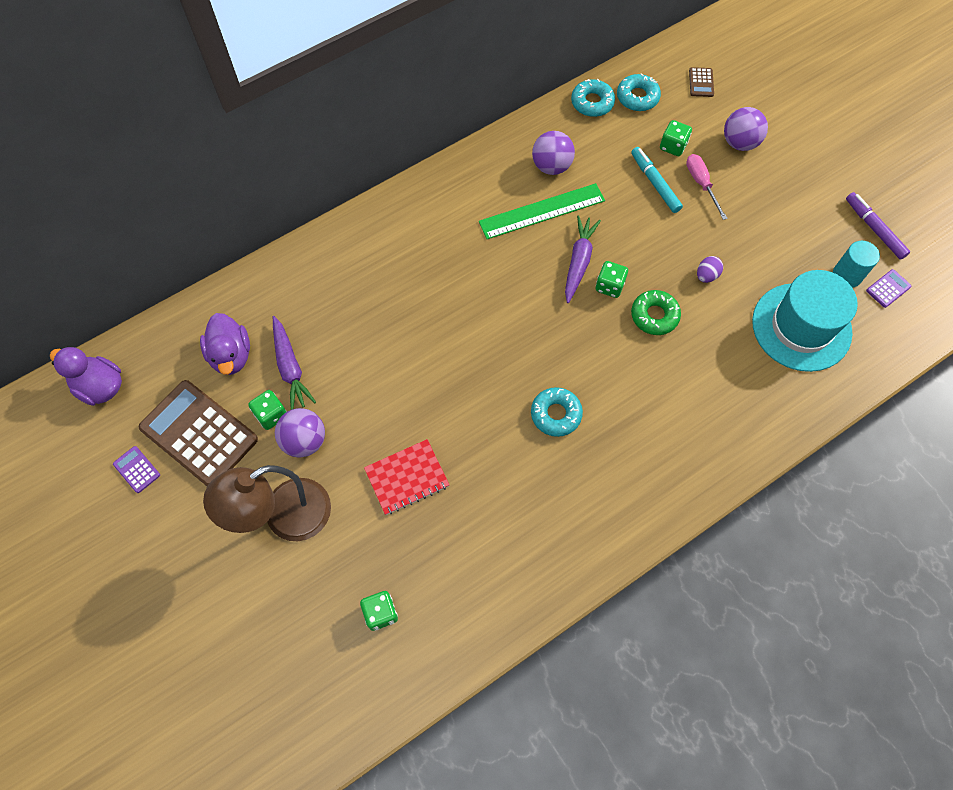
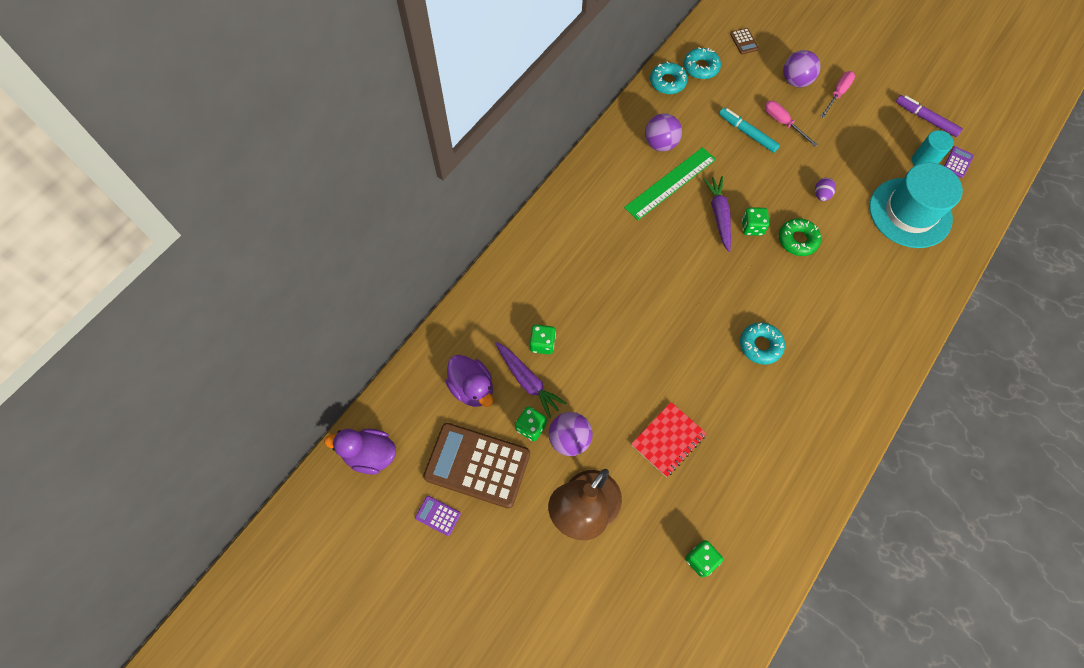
camera: 20 degrees left, 0 degrees up
(673, 146) = (747, 99): green dice -> green dice (542, 344)
(782, 171) = (837, 94): none -> pink screwdriver

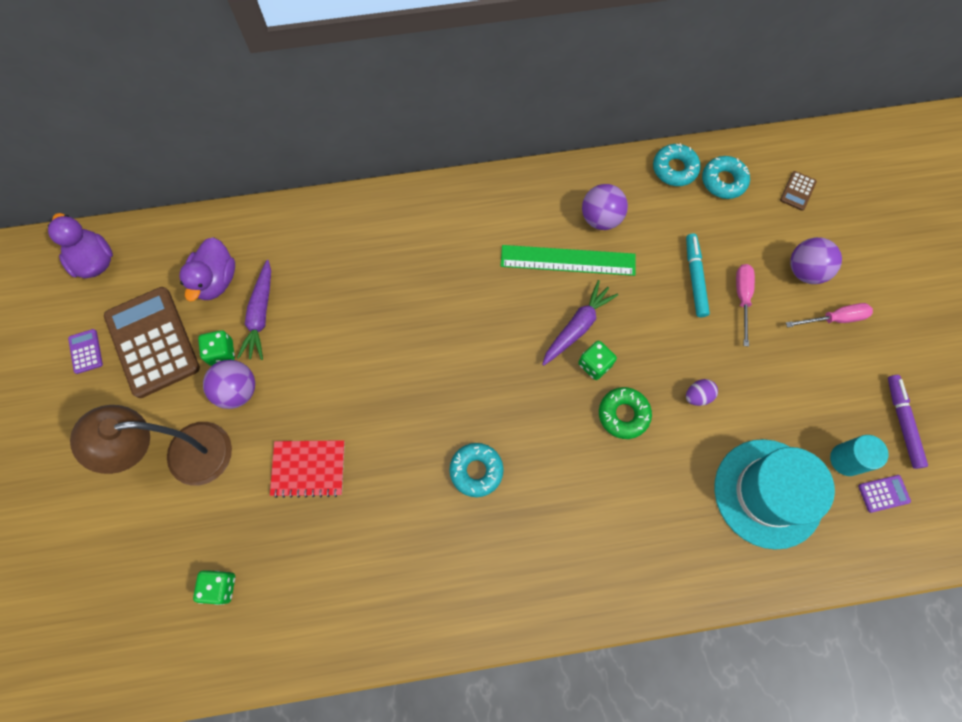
camera: 45 degrees right, 5 degrees up
(542, 344) = (305, 296): green dice -> none

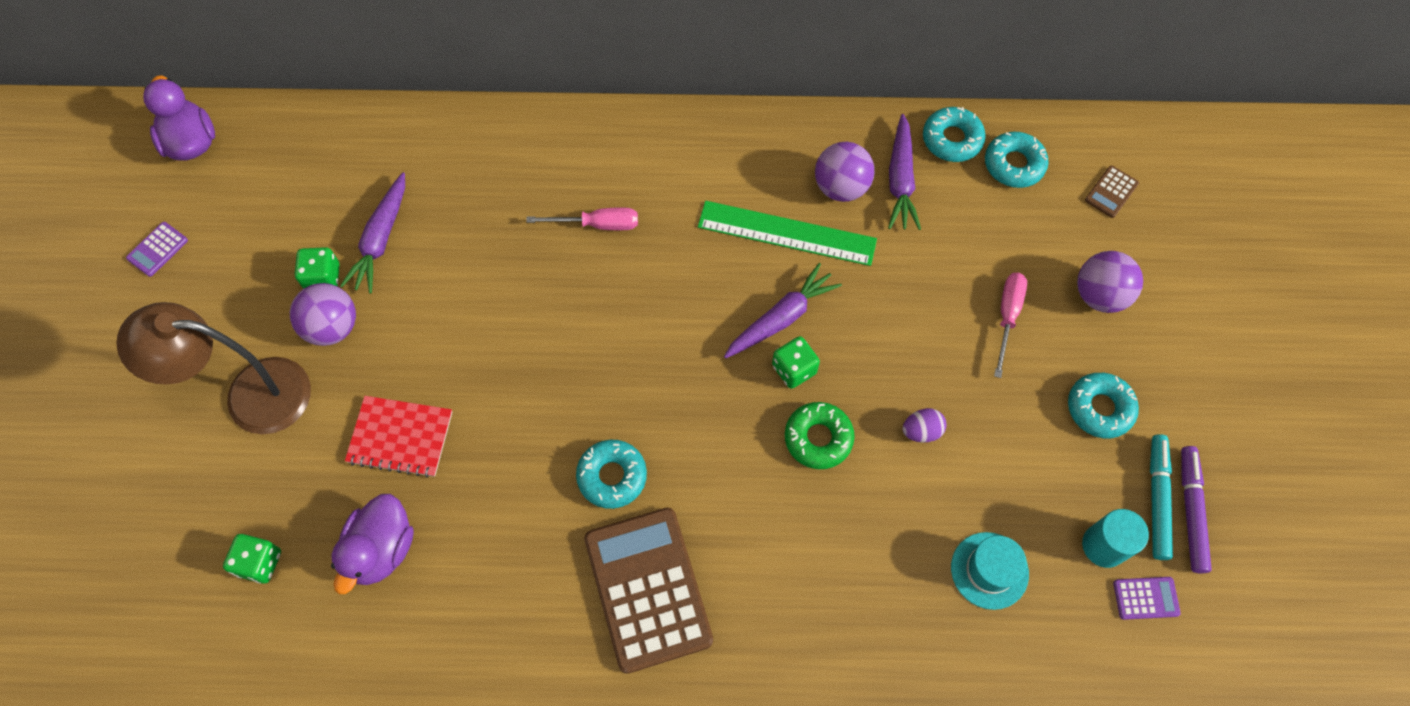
camera: 10 degrees right, 5 degrees down
(86, 351) = (157, 249): purple calculator -> purple calculator turned 135 degrees counterclockwise
(153, 342) = (241, 251): brown calculator -> brown calculator (648, 589)
(216, 280) = (335, 188): purple duck -> purple duck (381, 549)
(643, 206) = (900, 180): none -> purple carrot
(694, 278) = (949, 281): turquoise marker -> turquoise marker (1157, 499)
(768, 493) = (989, 570): turquoise hat -> turquoise hat, size x0.53
(822, 356) = (1099, 408): none -> turquoise donut
(834, 319) = (1127, 363): pink screwdriver -> pink screwdriver (597, 224)

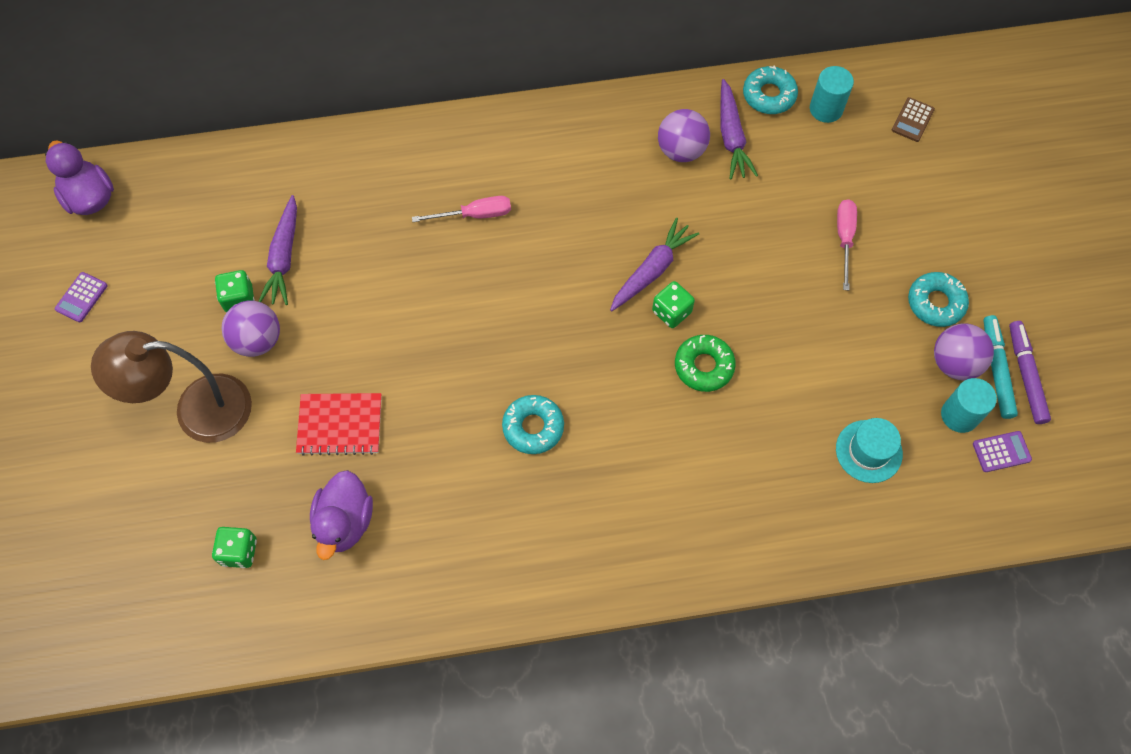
camera: 10 degrees left, 0 degrees up
(648, 589) = (584, 515): brown calculator -> none
(786, 233) = (642, 197): green ruler -> none
(921, 431) = (790, 346): purple egg -> none
(1014, 164) = (826, 109): turquoise donut -> turquoise cylinder
(1099, 295) = (918, 208): purple ball -> purple ball (954, 363)

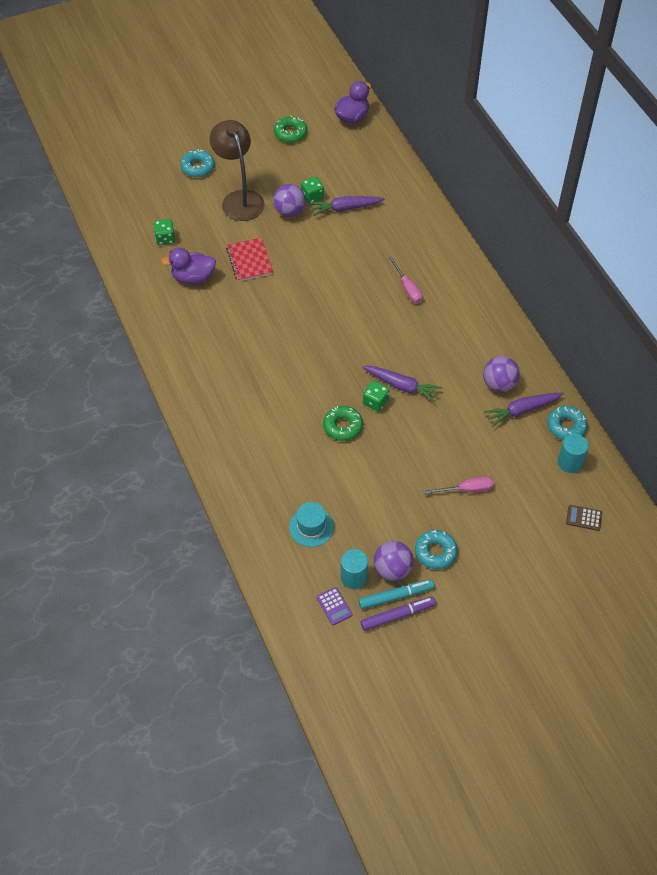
camera: 75 degrees right, 10 degrees down
(81, 297) = (290, 133): purple calculator -> green donut
(533, 427) = (275, 349): turquoise donut -> turquoise donut (197, 167)

